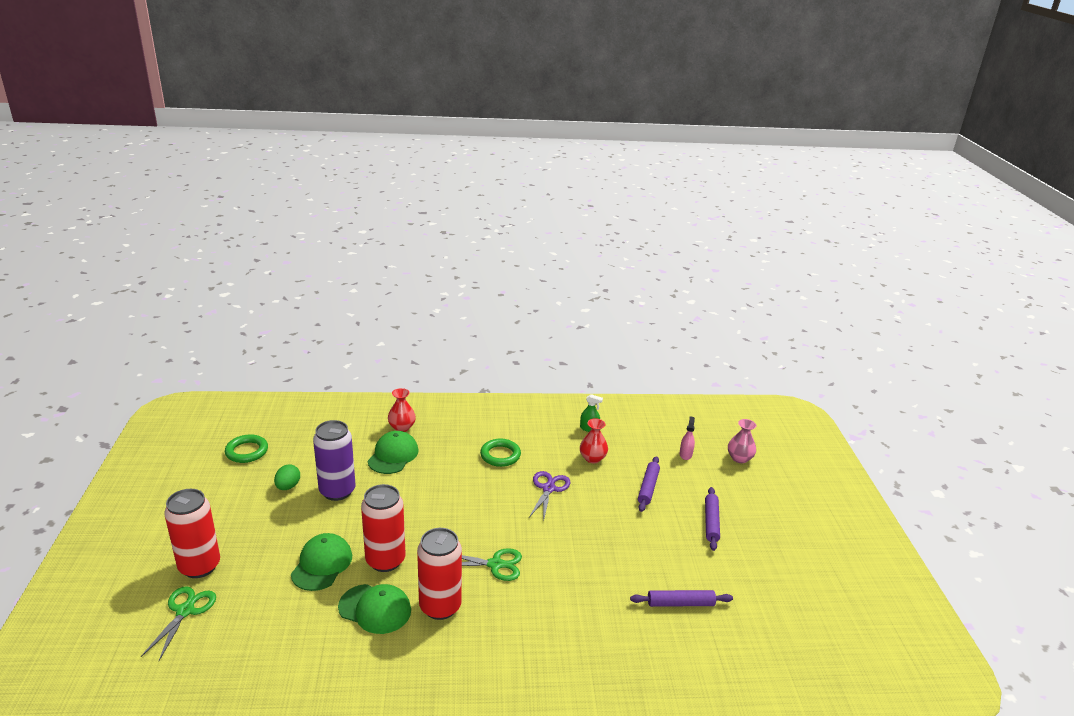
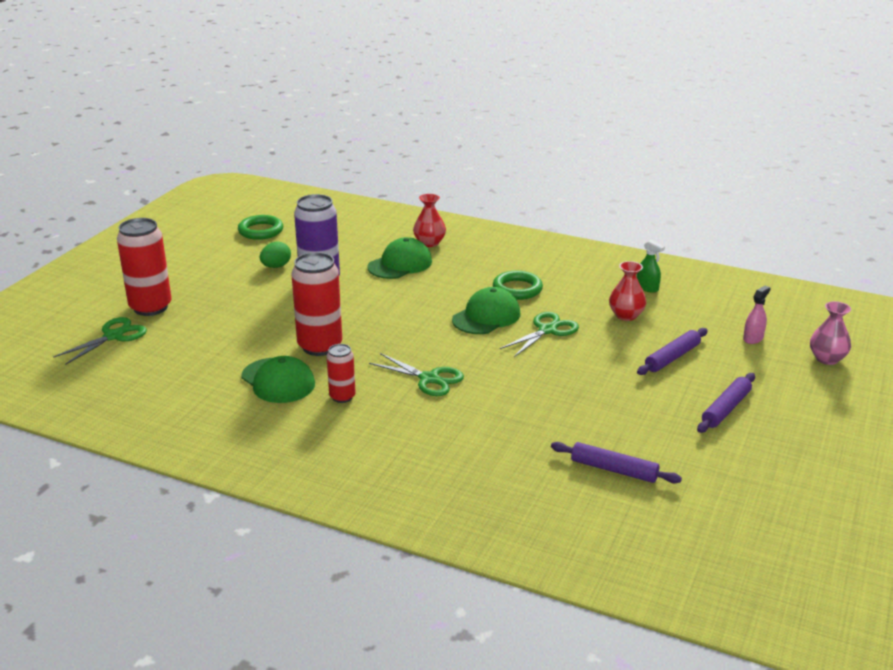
camera: 30 degrees right, 0 degrees up
(322, 564) = (257, 334): green cap -> green cap (486, 317)
(440, 606) = (342, 397): red can -> red can, size x0.54
(548, 488) = (547, 330): purple scissors -> green scissors

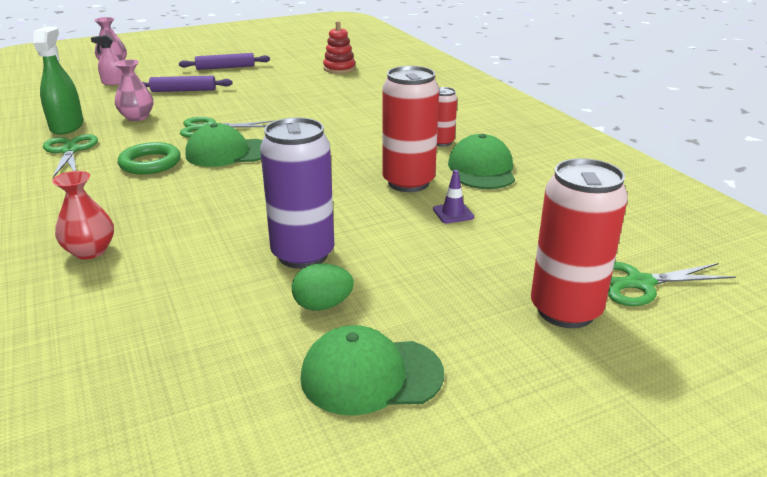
camera: 140 degrees left, 0 degrees up
(261, 231) = (240, 410): green ring -> none
(262, 336) = (453, 213): none -> purple traffic cone
(400, 264) = (182, 236): green cap -> green cap (371, 375)
(429, 379) = (359, 131): green scissors -> green scissors (70, 150)
(614, 470) = (339, 69): purple rolling pin -> red stacking toy
(626, 315) = (137, 117): red vase -> pink vase
(647, 288) = (67, 126): green spray bottle -> green spray bottle, size x1.74

